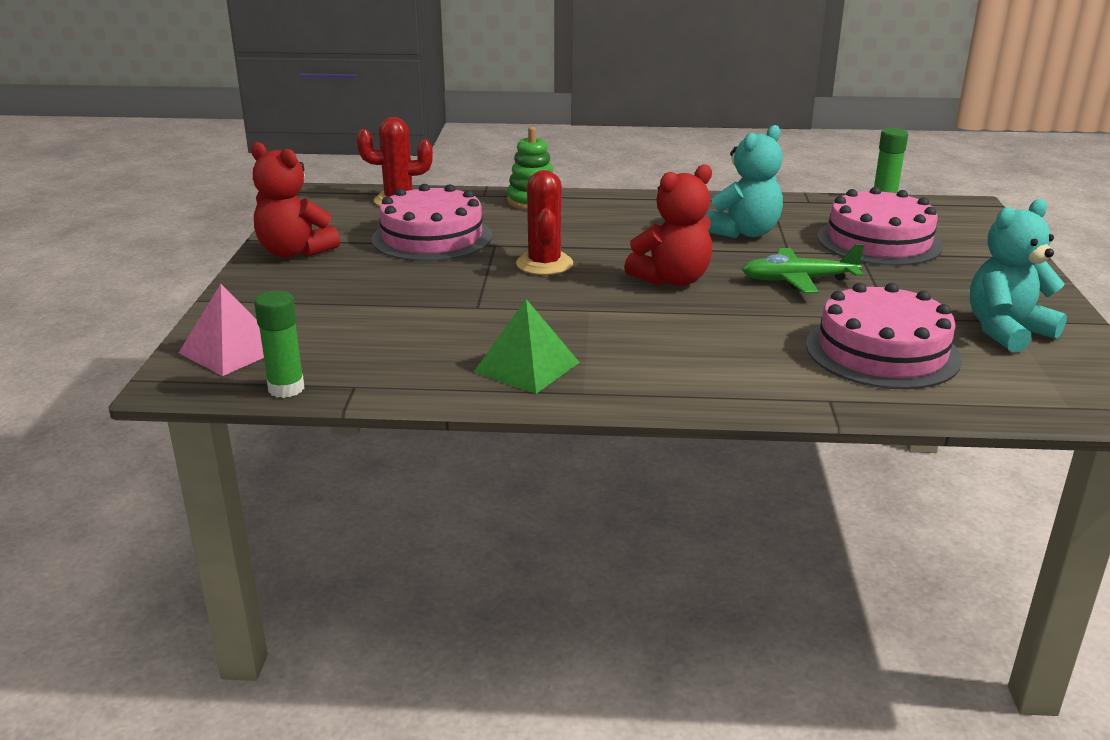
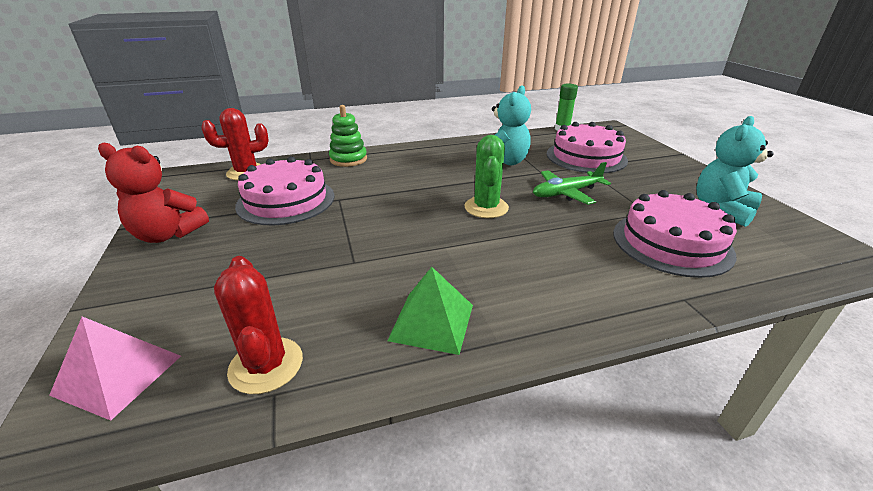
camera: 20 degrees left, 5 degrees up
(286, 388) = (195, 420): green glue stick -> none
(544, 264) = (386, 210): red cactus -> red cactus (266, 365)
(672, 280) = (486, 207): red teddy bear -> green cactus

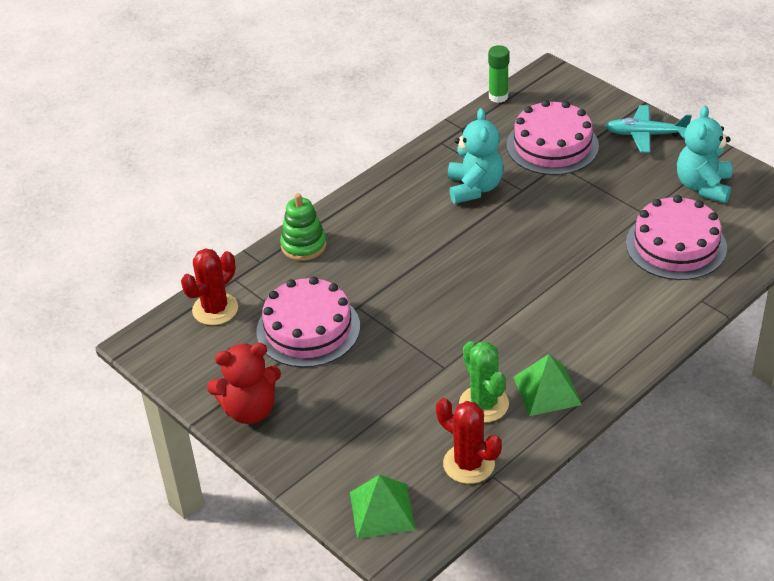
camera: 25 degrees left, 10 degrees up
(118, 374) = (382, 510): pink pyramid -> green pyramid
(486, 207) = (504, 263): green cactus -> green cactus (484, 404)
(566, 193) = (563, 214): green plane -> none
(674, 168) = (646, 135): none -> turquoise plane

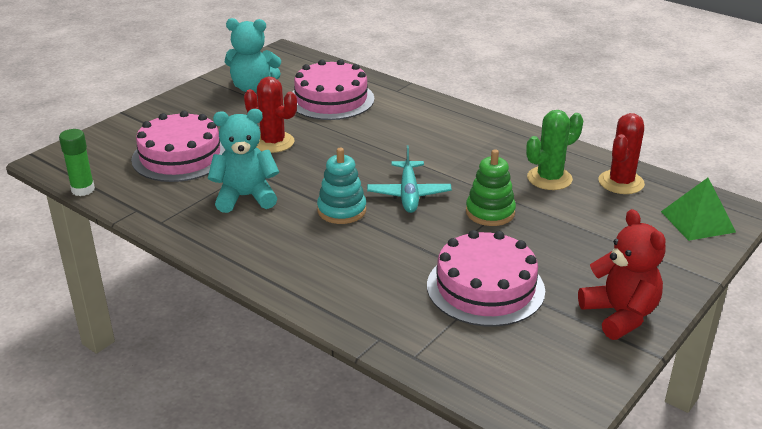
camera: 100 degrees left, 10 degrees down
(215, 309) = (472, 366): red cactus -> red cactus (273, 142)
(303, 245) = (346, 306): green stacking toy -> green stacking toy (490, 212)
(443, 247) = (341, 210): none -> turquoise stacking toy
(547, 390) = (521, 150): green pyramid -> none
(646, 135) = (173, 111): turquoise plane -> turquoise plane (409, 194)

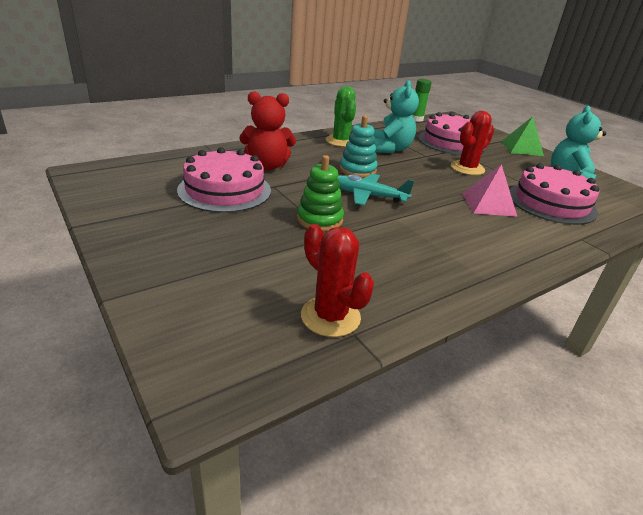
camera: 105 degrees right, 0 degrees up
(365, 129) = (488, 204): none -> pink pyramid
(549, 178) = (362, 269): green cactus -> green cactus (341, 141)
(620, 315) = (134, 227): red teddy bear -> red teddy bear (267, 166)
(697, 221) = (210, 341): green pyramid -> green pyramid (522, 148)

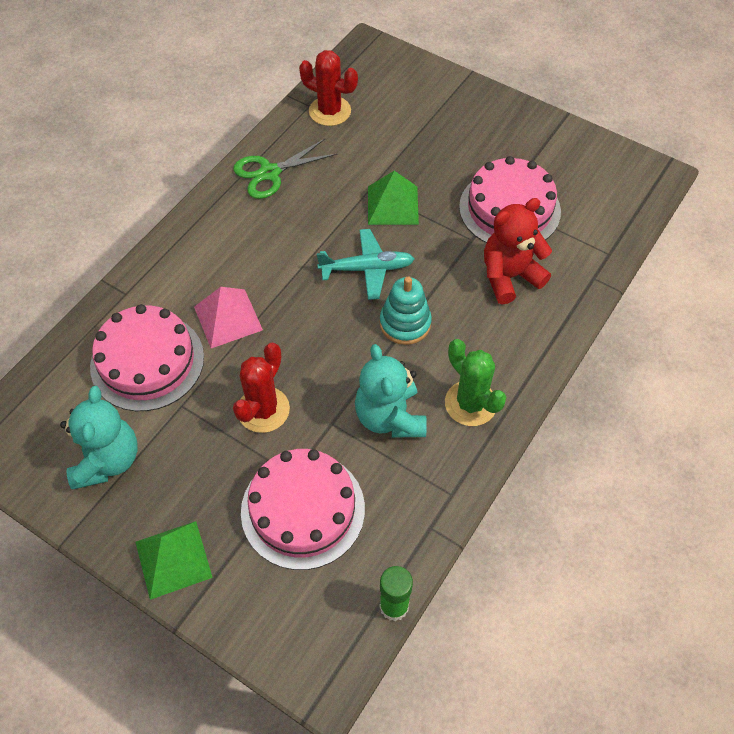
camera: 160 degrees right, 25 degrees up
(319, 219) = (393, 205): green stacking toy -> green pyramid
(432, 278) = (270, 173): none -> green scissors

